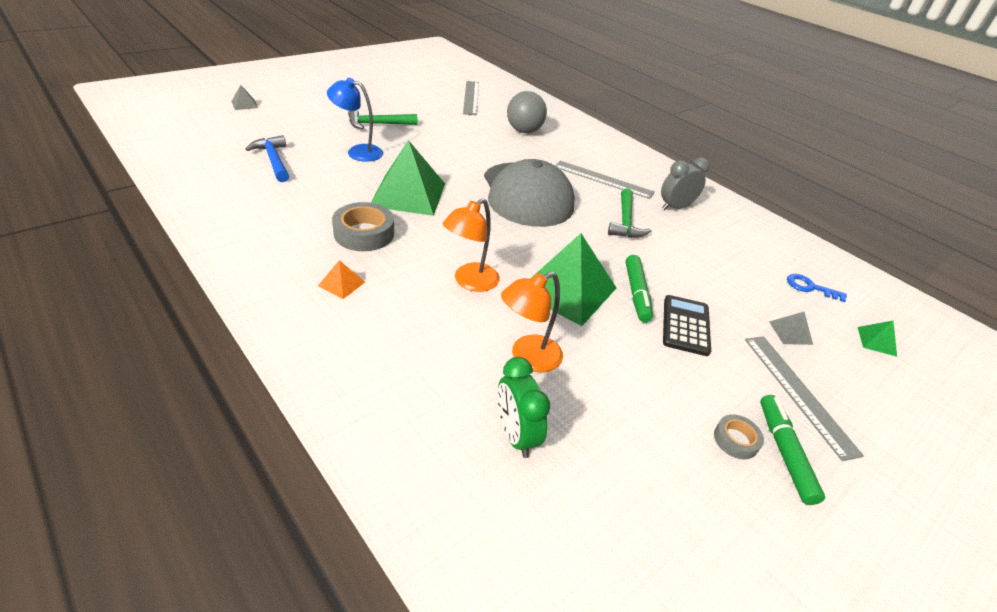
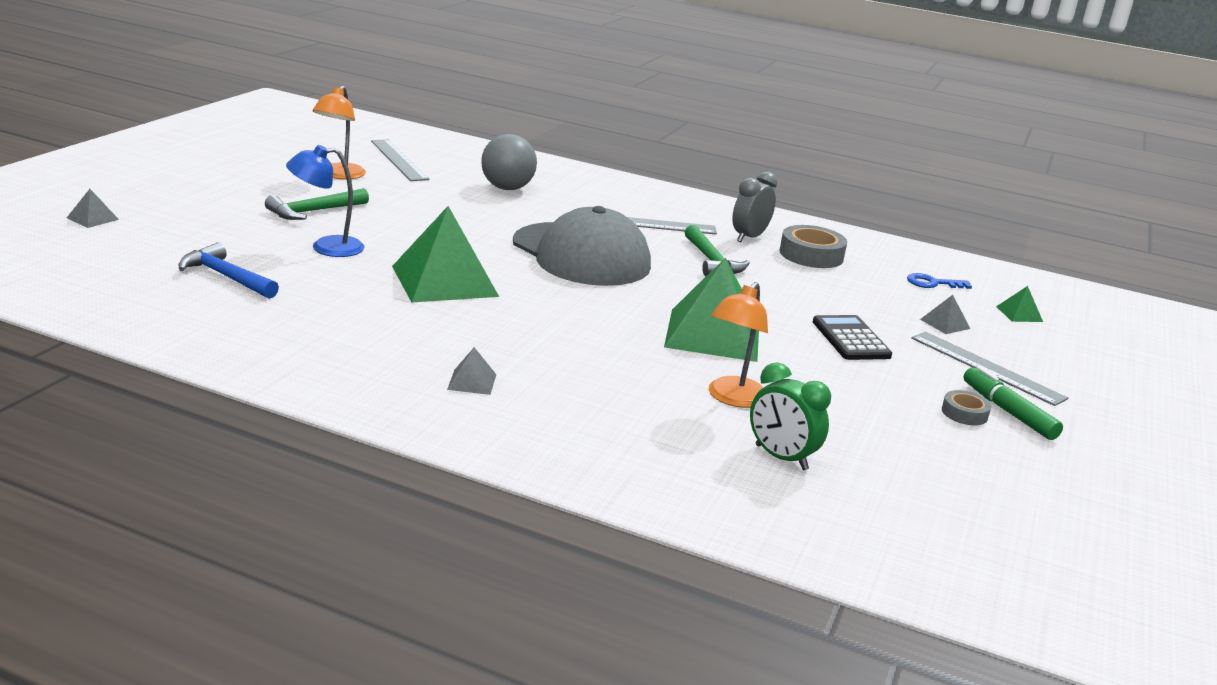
camera: 25 degrees left, 15 degrees down
(341, 284) = (472, 381): orange pyramid -> grey pyramid
(364, 233) = (439, 330): grey tape -> grey tape (811, 255)
(470, 282) = (608, 349): orange lamp -> orange lamp (339, 175)
(636, 293) = (782, 323): green marker -> none

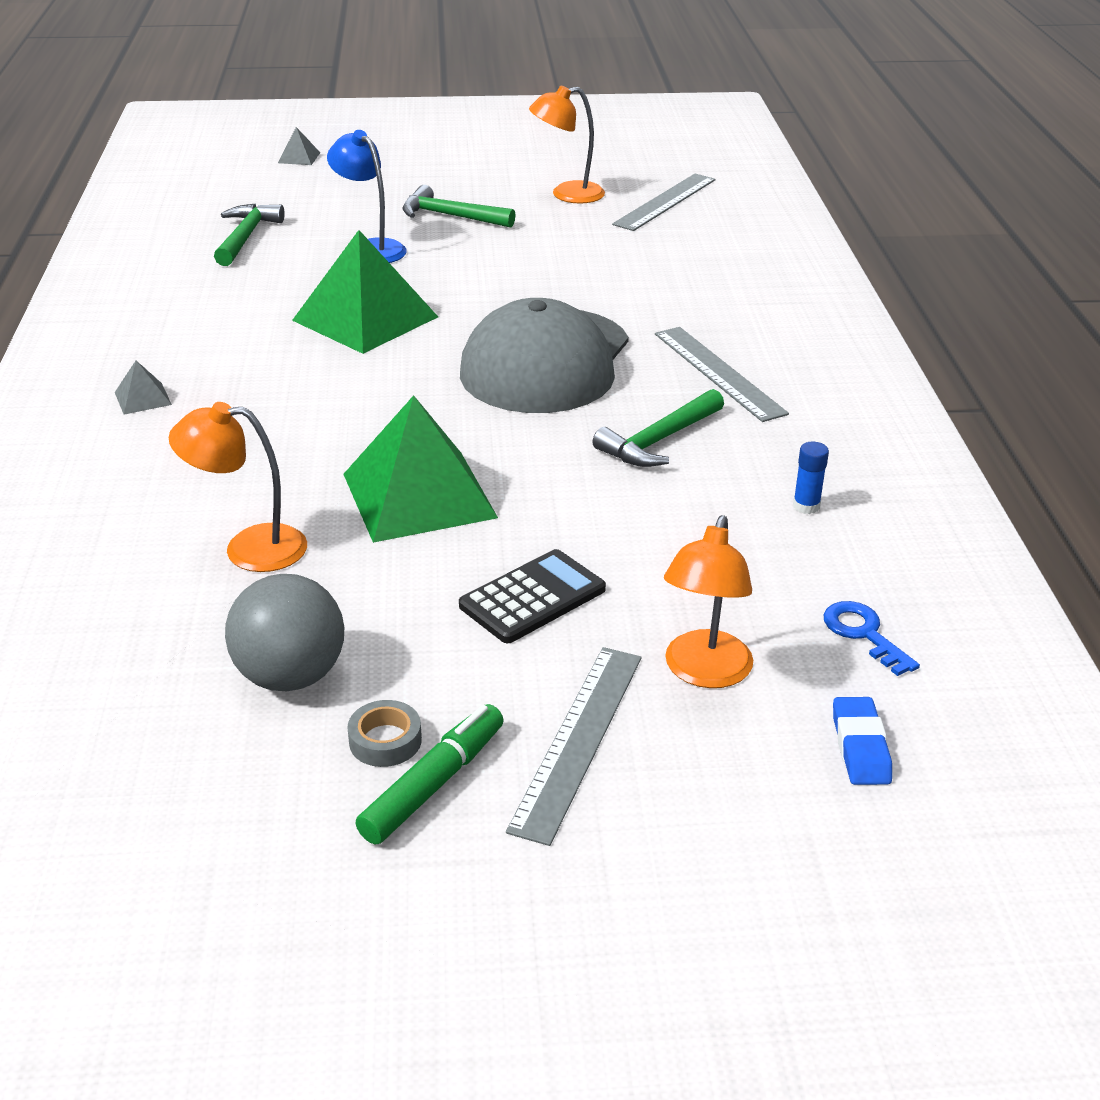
camera: 65 degrees right, 10 degrees up
(226, 277) = (246, 237): blue hammer -> green hammer
(507, 188) = (684, 270): grey ball -> grey ball (290, 676)
(749, 237) = (792, 446): grey clock -> none
(781, 457) = (122, 613): green clock -> none
(811, 255) = (806, 506): grey tape -> blue glue stick
(945, 324) = (704, 672): grey pyramid -> orange lamp
(1019, 314) = (860, 747): green pyramid -> blue eraser

